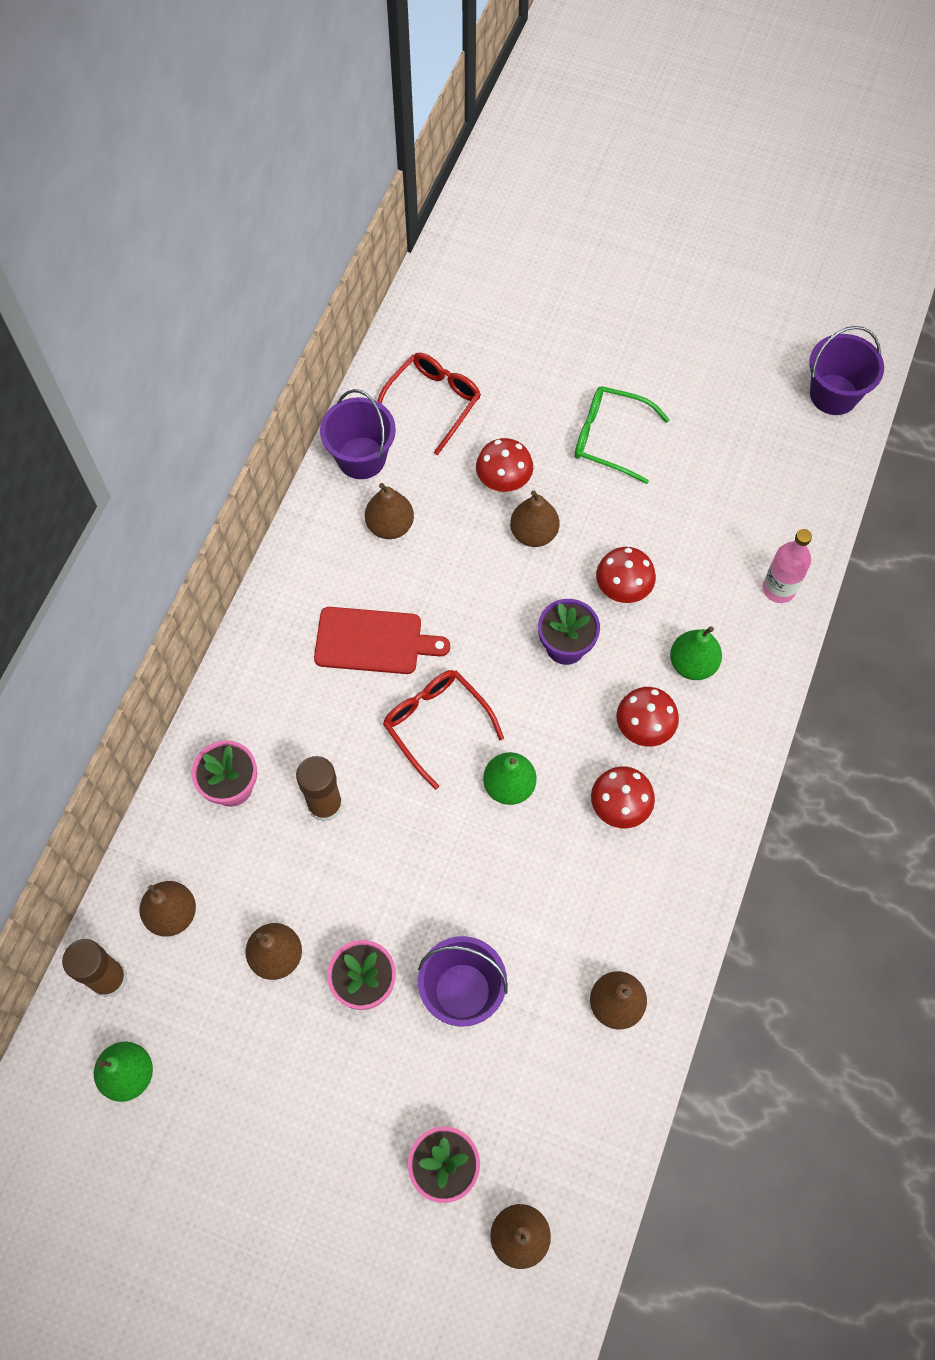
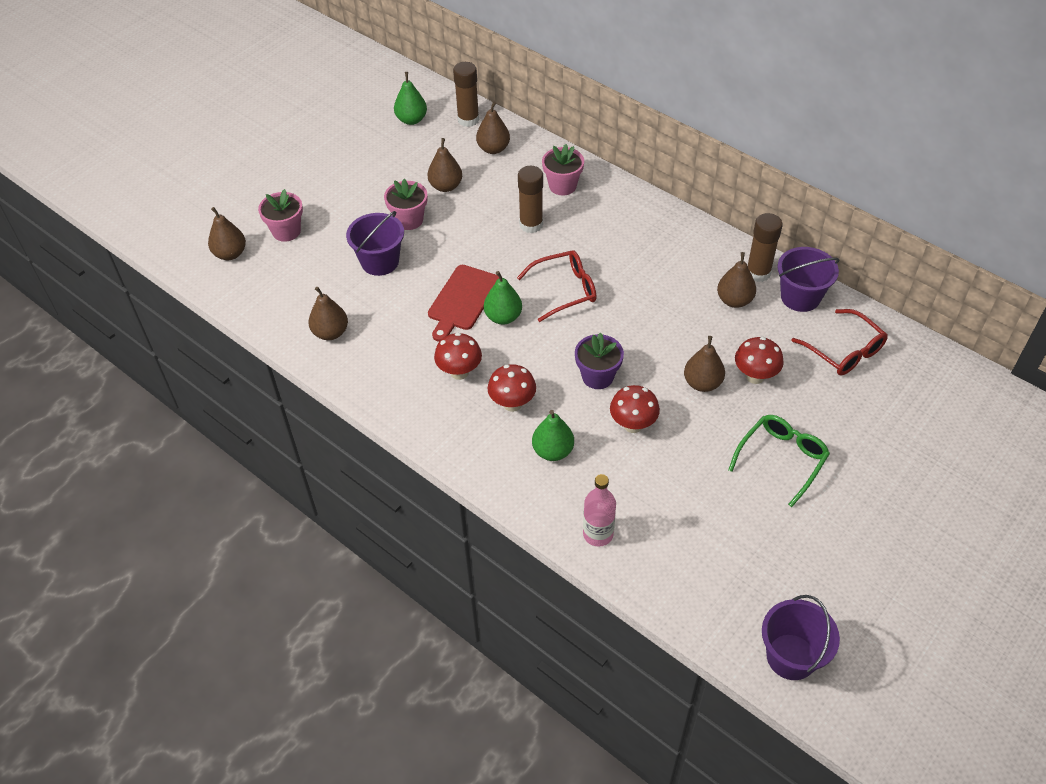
camera: 110 degrees right, 15 degrees down
(334, 509) = (758, 273): none -> brown glue stick
(373, 641) = (641, 271): red cutting board -> red cutting board (462, 300)

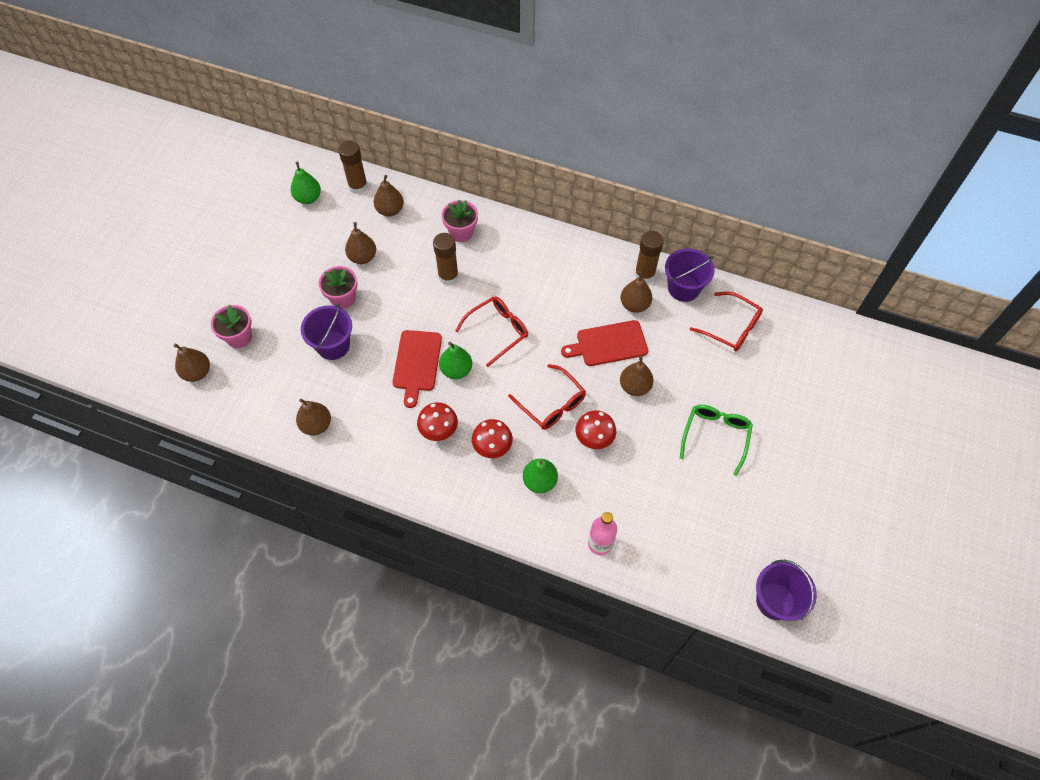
camera: 20 degrees left, 10 degrees up
(597, 376) = (551, 404): purple flower pot -> red glasses
(688, 333) = (608, 344): none -> red cutting board
(755, 376) = (672, 369): red mushroom -> none

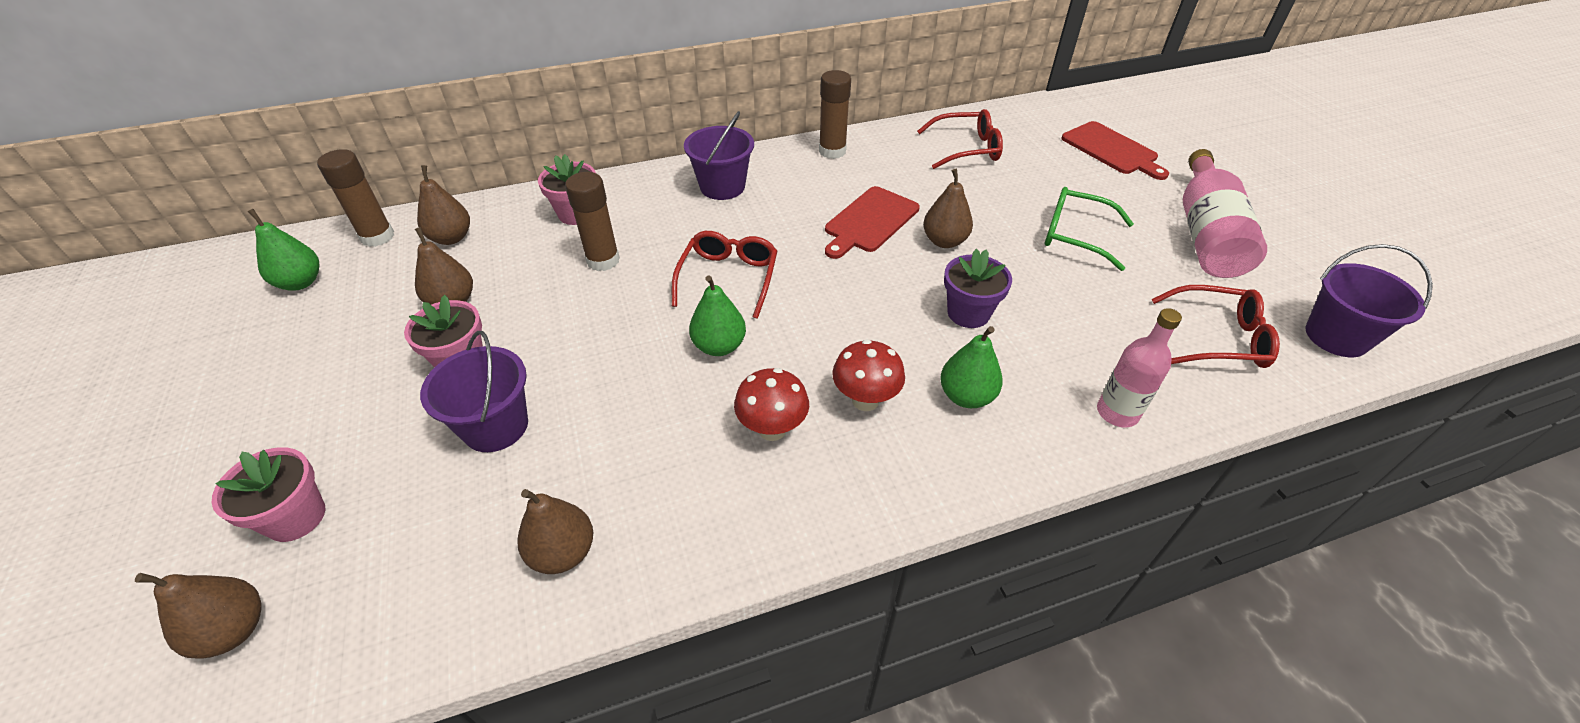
camera: 40 degrees left, 15 degrees down
(417, 363) = (654, 371): red cutting board -> red cutting board (1111, 150)
(551, 404) = (878, 309): red glasses -> red glasses (1218, 338)
(594, 439) = (968, 313): red mushroom -> purple flower pot
(634, 305) = (853, 178): brown pear -> none
(683, 288) = (883, 143): purple bucket -> purple bucket (722, 186)
(715, 436) = (1075, 235): green glasses -> green glasses turned 45 degrees counterclockwise
(798, 492) = (1206, 233): none -> pink bottle

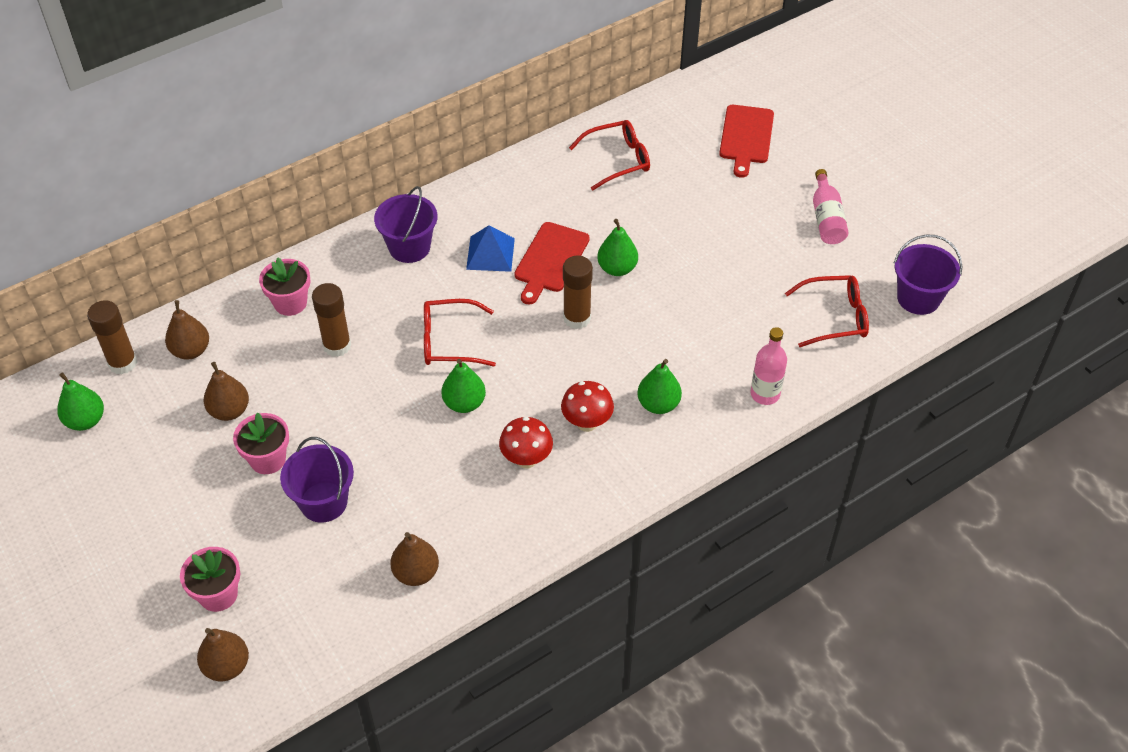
camera: 15 degrees left, 5 degrees up
(728, 278) = (449, 341): red glasses -> red glasses turned 90 degrees counterclockwise
(805, 205) = (490, 253): none -> blue pyramid
(832, 151) = (496, 186): brown glue stick -> brown glue stick (577, 318)
(944, 241) = (617, 268): brown pear -> green pear
(968, 313) = (648, 334): purple flower pot -> none
(1075, 235) = (723, 241): green glasses -> none
(1111, 150) = (746, 137): red cutting board -> red cutting board turned 60 degrees clockwise
(1206, 233) = (826, 218): pink bottle -> pink bottle, size x0.61

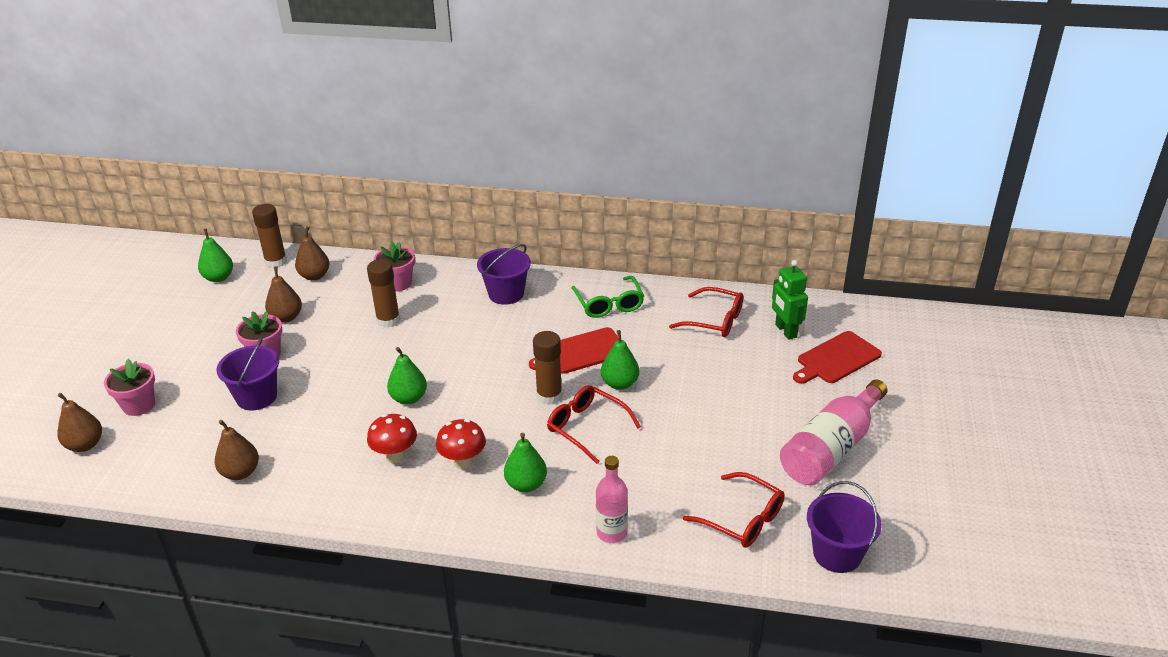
camera: 45 degrees right, 15 degrees down
(449, 341) = (452, 358): red glasses -> red glasses (587, 427)
(490, 253) = (549, 326): blue pyramid -> none
(513, 199) = (609, 304): none -> green glasses
(682, 135) = (785, 331): none -> green robot
(826, 218) = (831, 448): pink bottle -> pink bottle, size x1.65

